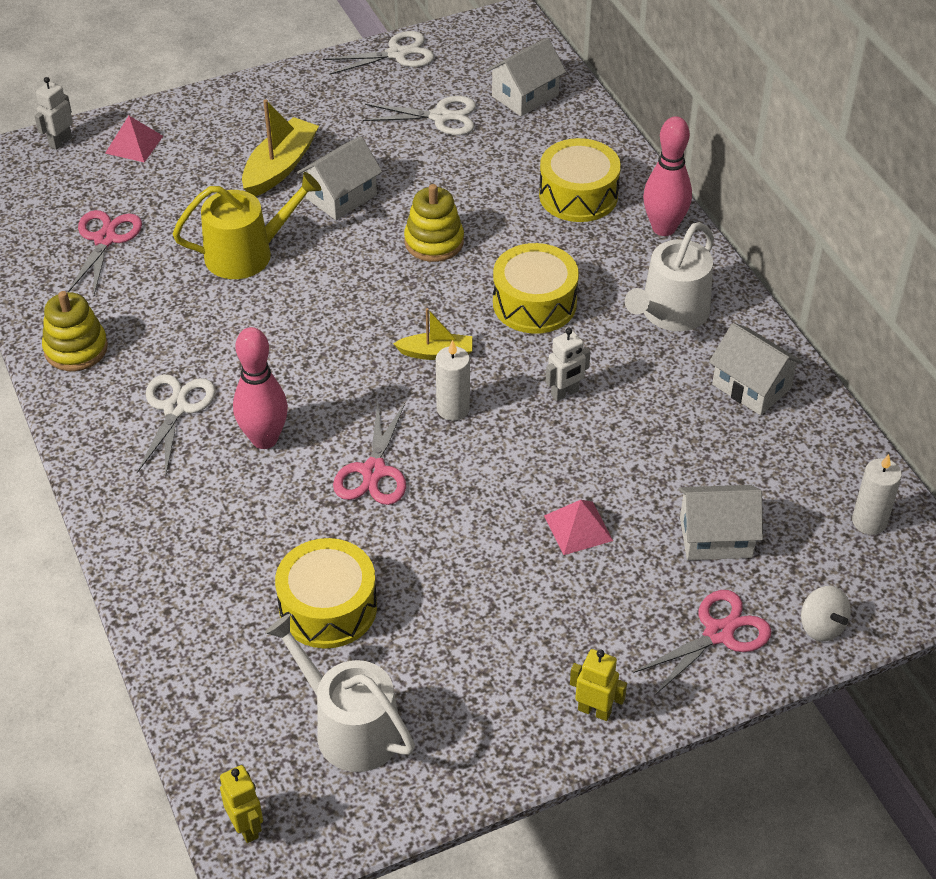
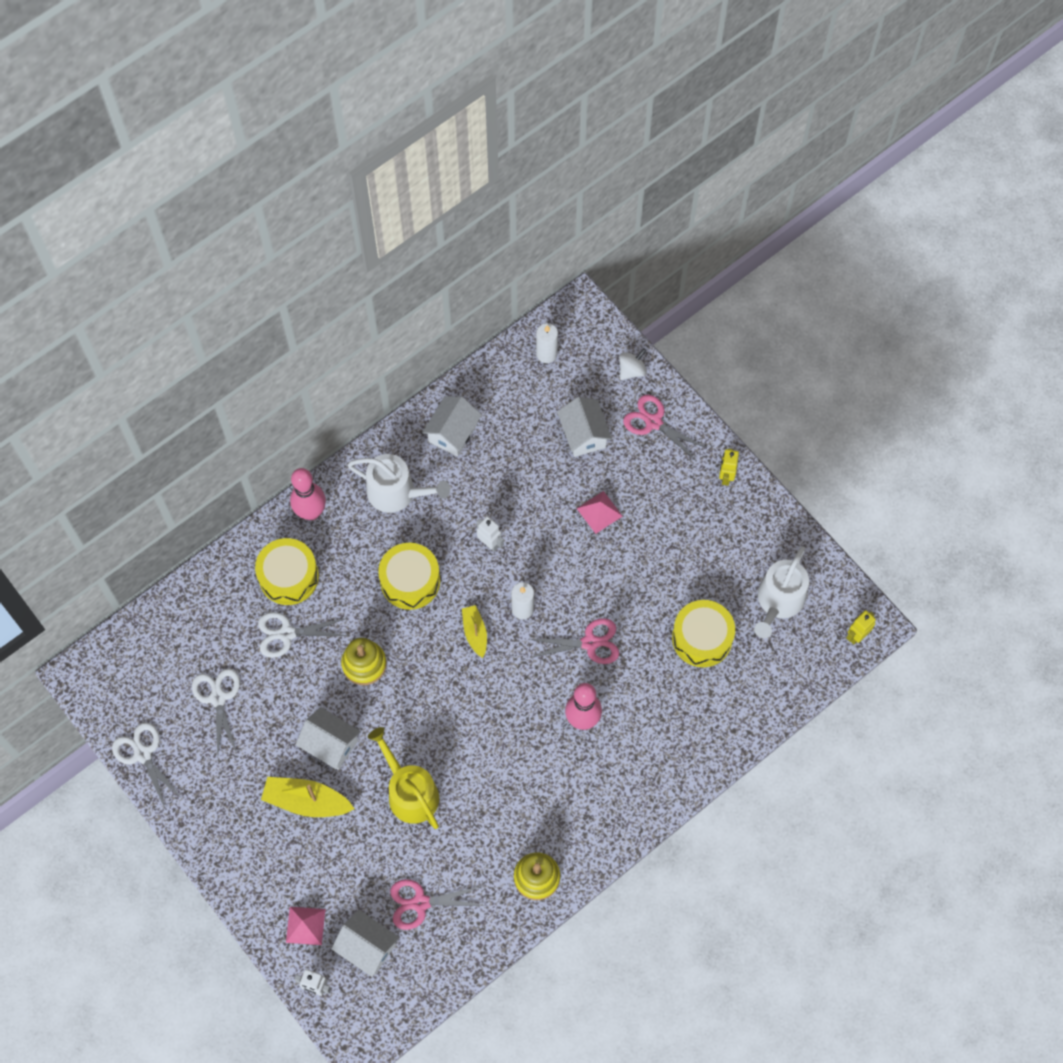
camera: 105 degrees left, 20 degrees up
(175, 408) = (572, 787): white scissors -> white scissors (286, 634)
(525, 96) = (177, 641): white house -> white house (367, 947)

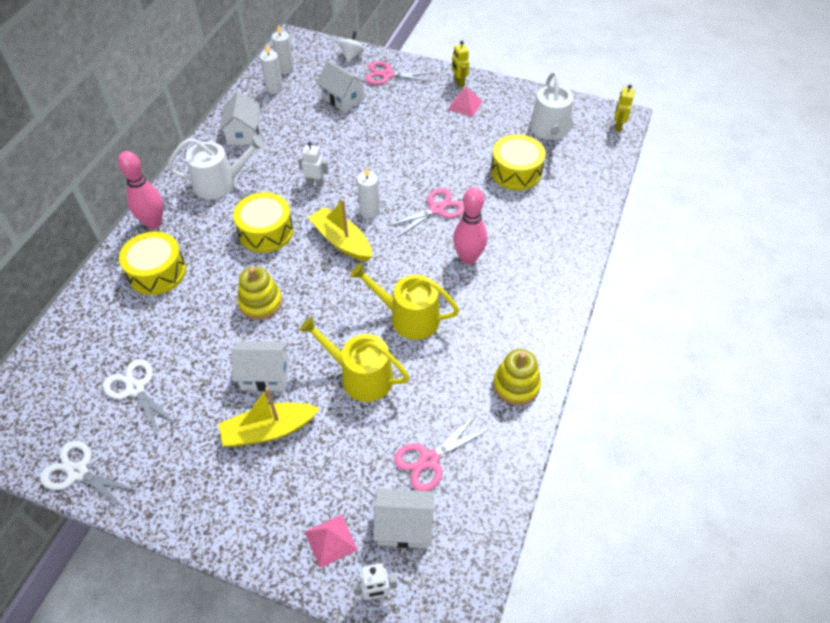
camera: 30 degrees left, 15 degrees down
(286, 634) = (177, 312): white scissors -> none
(475, 632) = (342, 241): yellow boat -> yellow boat, size x1.63
(486, 755) = (408, 317): none -> yellow watering can
(519, 380) = (274, 88): none -> white candle
(599, 512) = (385, 134): pink pyramid -> pink pyramid (465, 105)

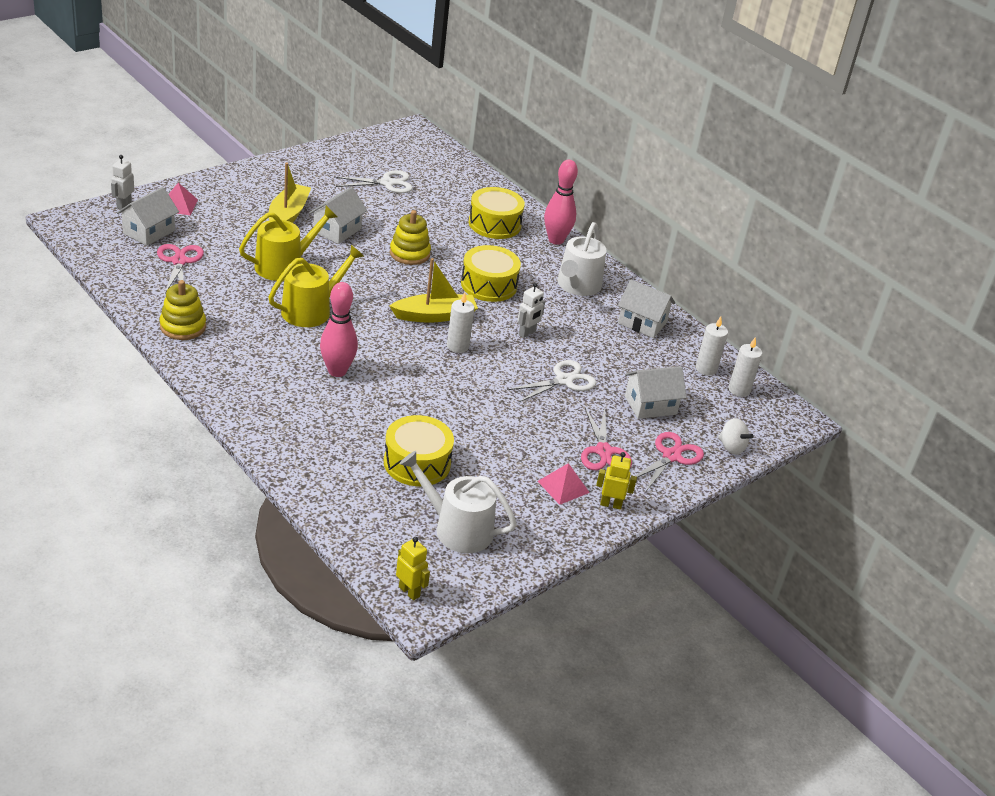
camera: 115 degrees right, 15 degrees down
(78, 472) = (344, 148): white scissors -> white scissors (564, 380)
(437, 209) = (418, 384): pink scissors -> pink scissors (603, 451)

